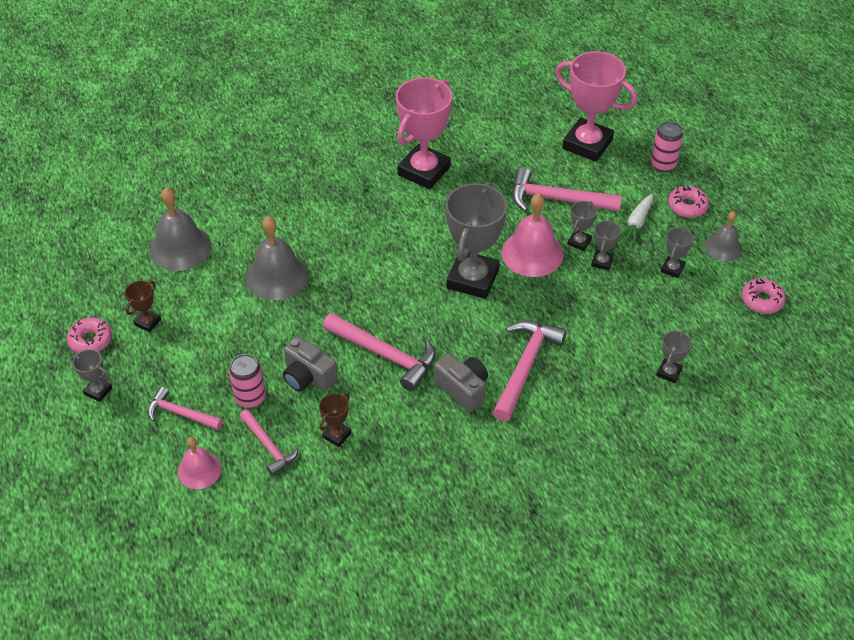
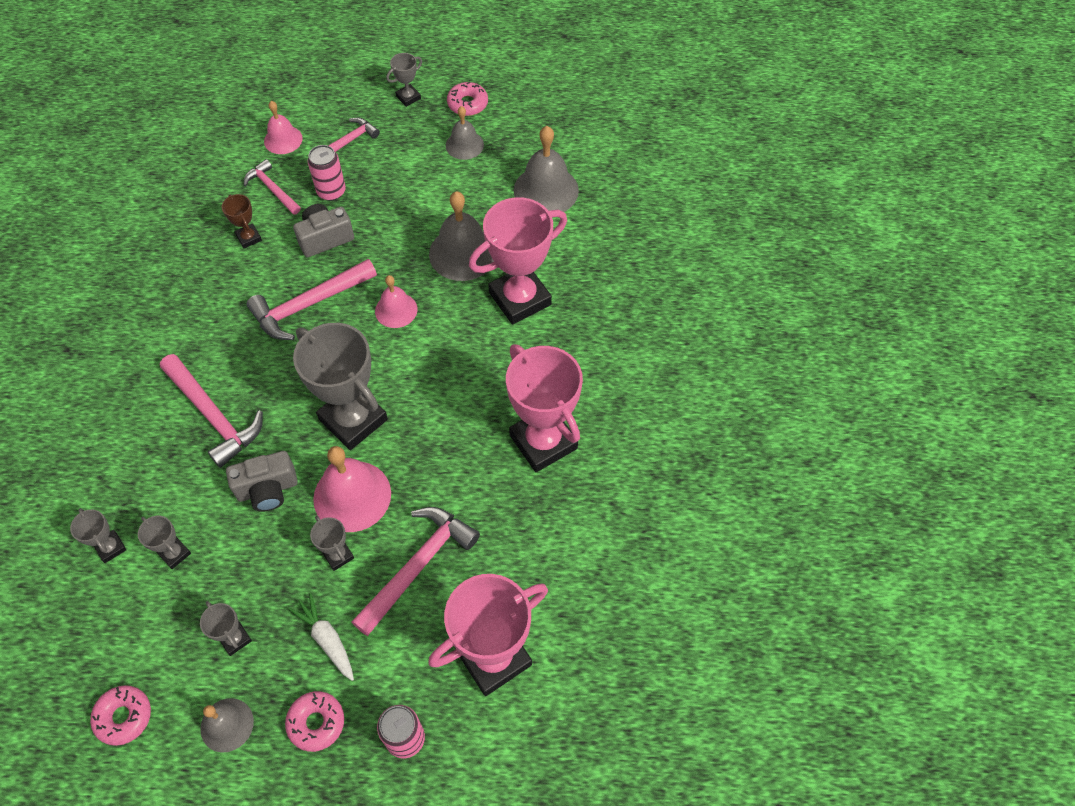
camera: 115 degrees right, 10 degrees up
(147, 322) = (464, 145): brown trophy -> grey bell
(269, 446) = (272, 189): pink hammer -> pink hammer turned 60 degrees clockwise
(305, 225) = (520, 299): none -> pink trophy
(358, 295) = (396, 310): none -> pink bell
(462, 389) = (226, 351): grey camera -> grey camera (267, 489)
(602, 262) = (294, 564): grey trophy -> grey trophy (174, 553)

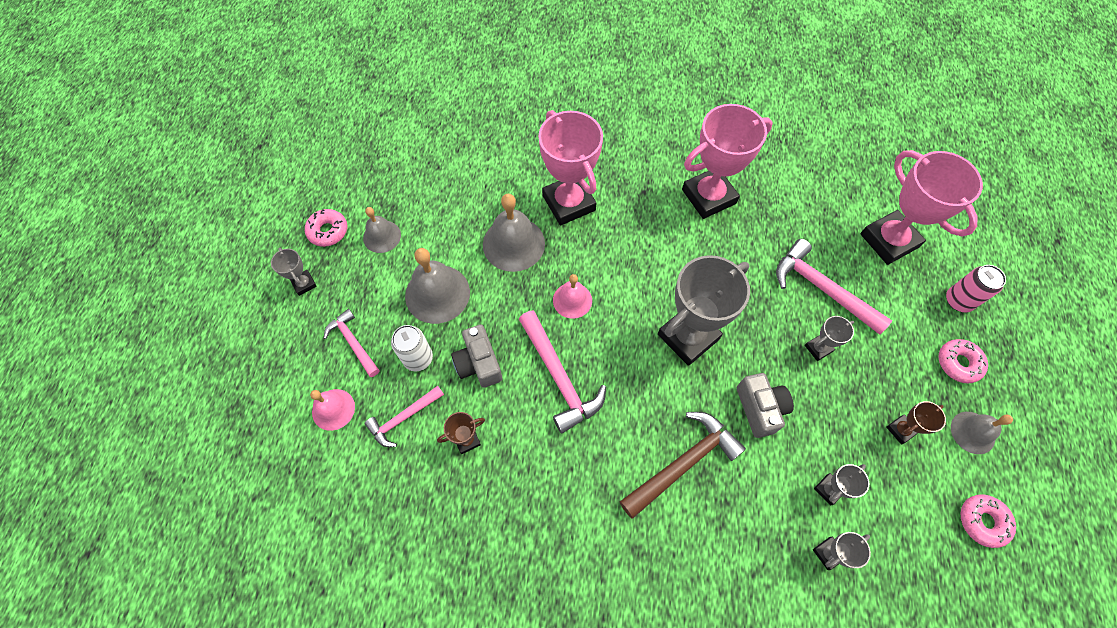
camera: 85 degrees left, 5 degrees up
(214, 415) = (683, 463): pink hammer -> brown hammer
(235, 639) = (900, 430): grey trophy -> brown trophy
(327, 639) = (891, 356): white carrot -> none
(331, 191) = (418, 358): pink can -> white can
(352, 496) = (763, 337): pink bell -> none
(546, 190) = (451, 175): grey bell -> grey bell (437, 294)

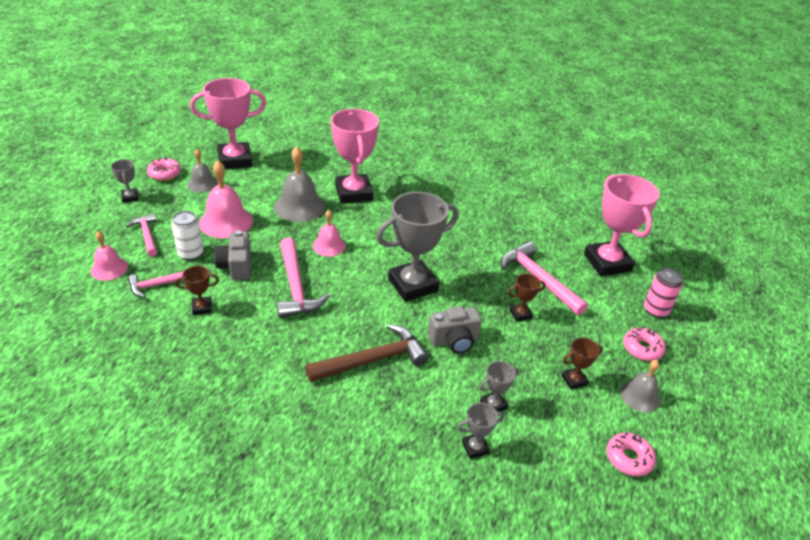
camera: 10 degrees right, 25 degrees down
(437, 294) = (226, 221): grey bell -> pink bell
(708, 196) = (466, 210): pink trophy -> pink trophy (235, 160)
(760, 408) = (454, 340): grey camera -> grey camera turned 75 degrees clockwise
(818, 348) = (520, 314): grey trophy -> brown trophy

